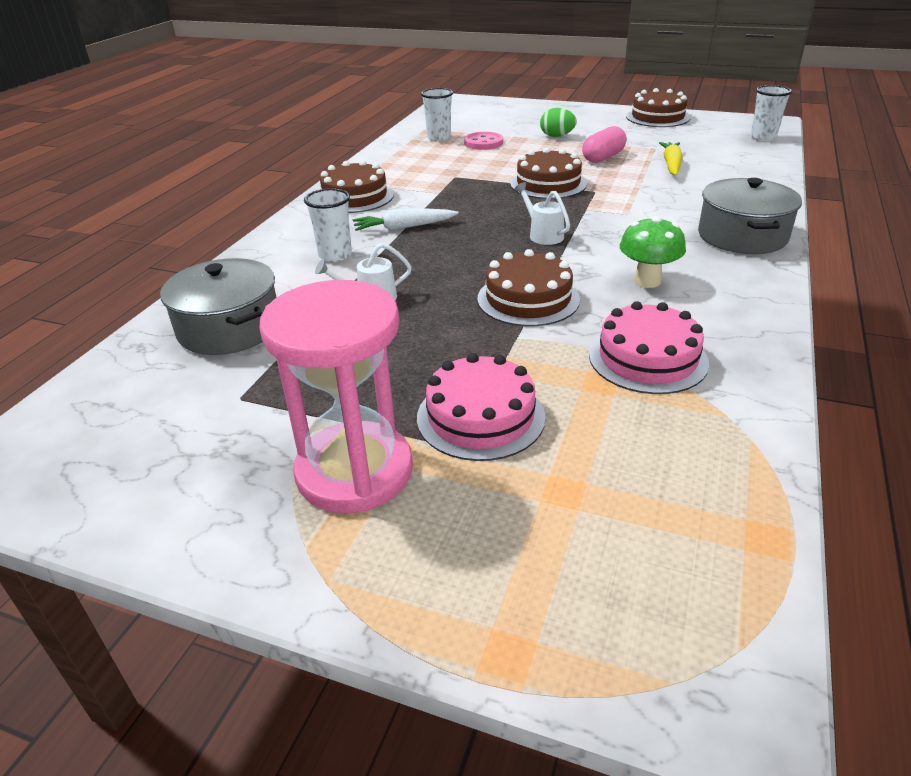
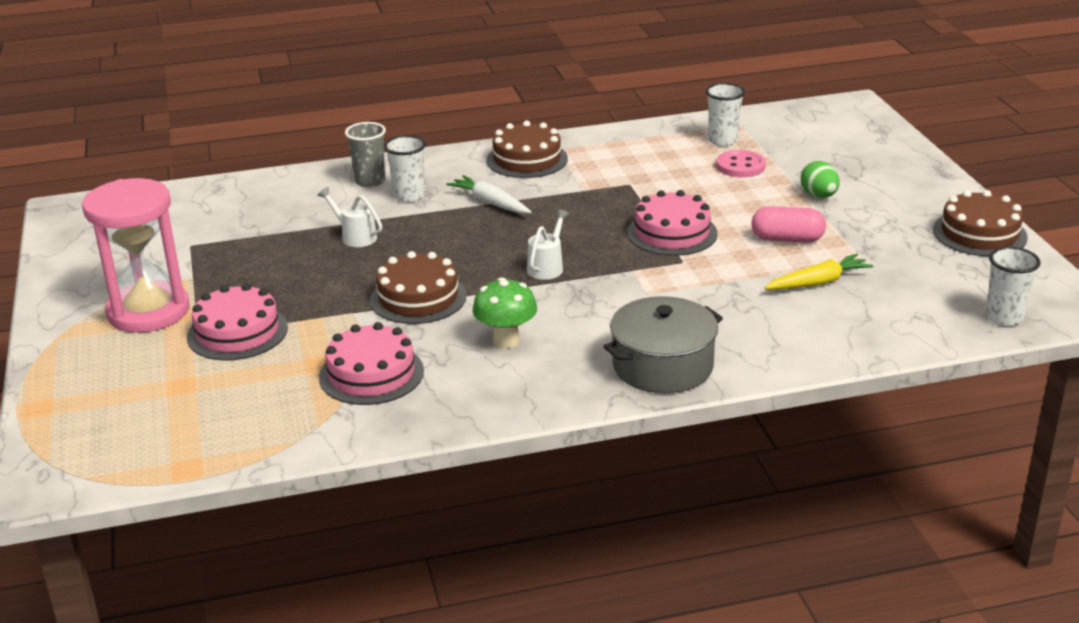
camera: 55 degrees right, 5 degrees down
(229, 328) = (266, 205): grey pot -> none
(276, 264) = (370, 181): none -> grey cup
(548, 184) = (672, 233): brown cake -> pink cake

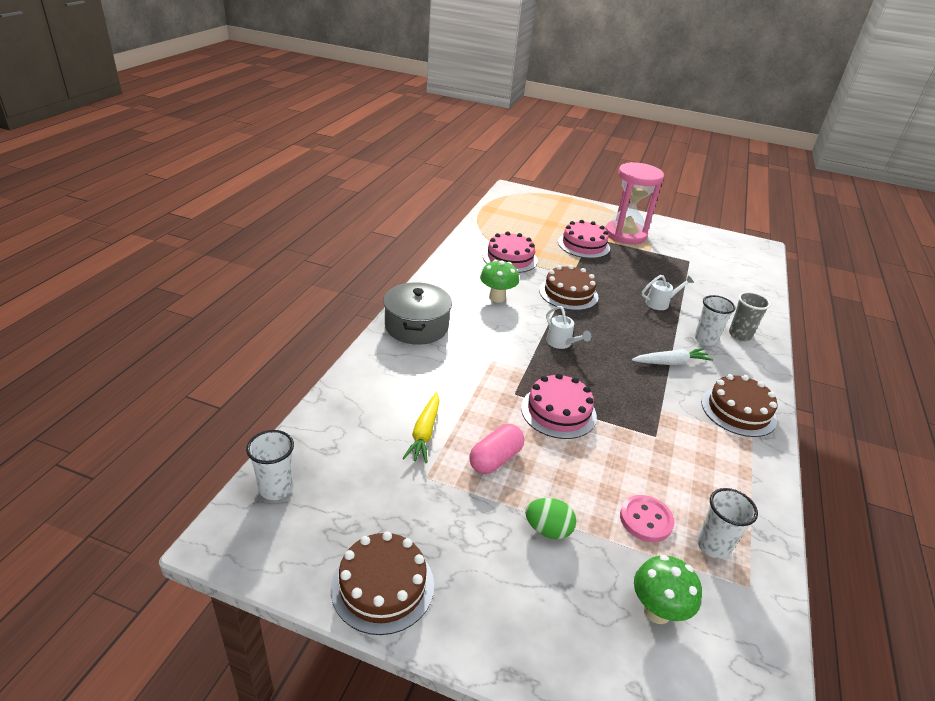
camera: 120 degrees right, 5 degrees up
(815, 146) = (657, 611): none -> green mushroom

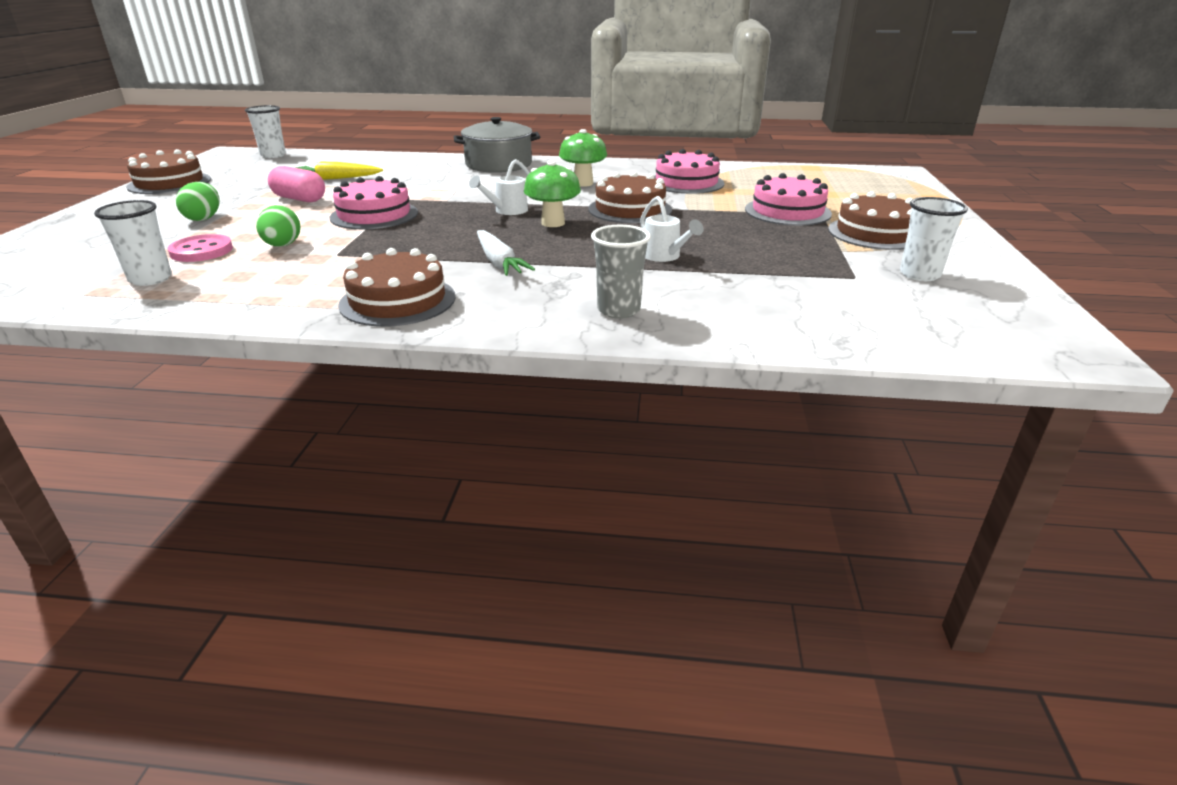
camera: 80 degrees right, 5 degrees down
(625, 234) = (875, 233): pink hourglass -> brown cake
(634, 467) = (282, 246): none -> green egg
(657, 611) = (86, 255): green mushroom -> green mushroom (553, 223)
(705, 339) = (581, 284): white cup -> white cup (919, 275)

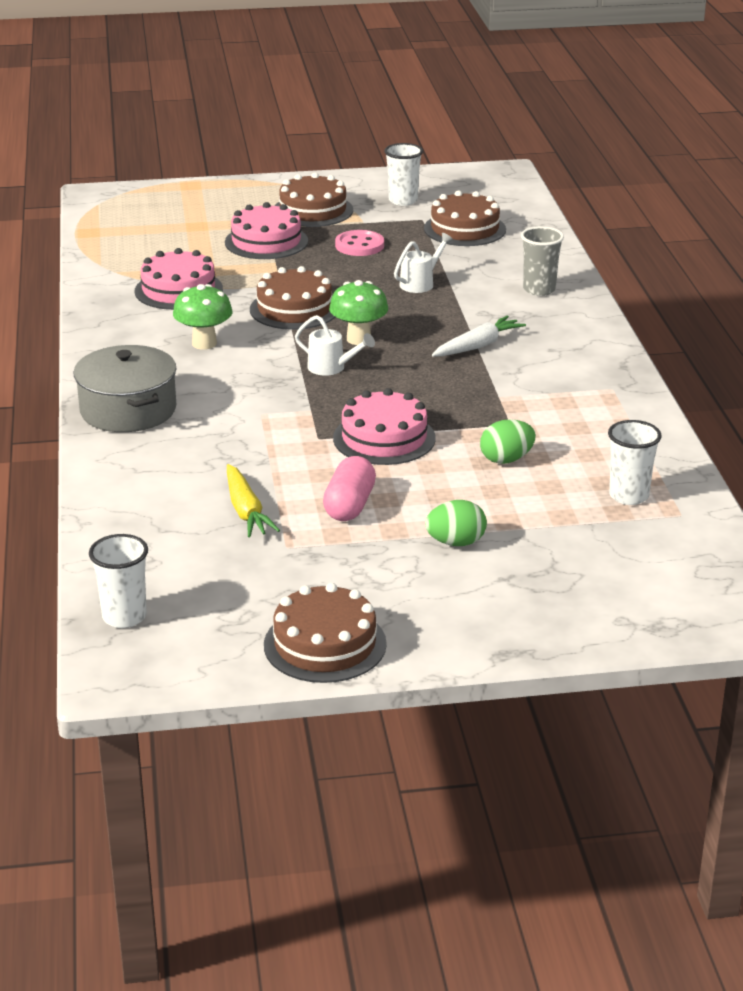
camera: 105 degrees left, 0 degrees up
(201, 251) = (549, 499): pink button -> pink button (359, 245)
(398, 300) = (584, 369): brown cake -> brown cake (465, 229)

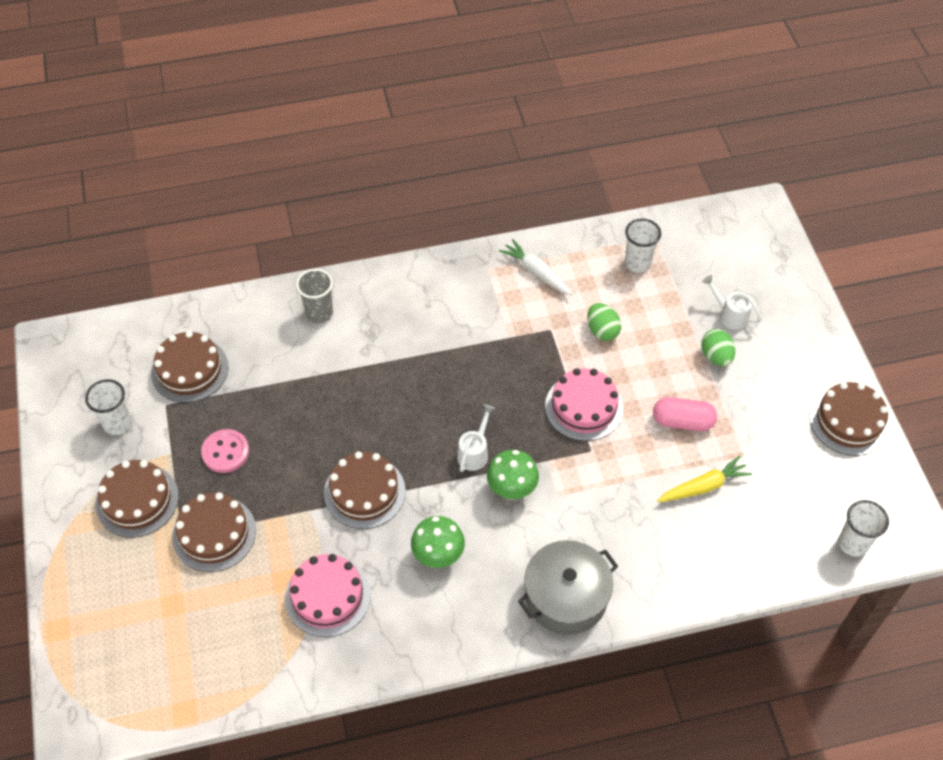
camera: 95 degrees left, 25 degrees up
(266, 241) = (214, 533): pink cake -> brown cake
(358, 339) = (420, 437): green mushroom -> green mushroom (511, 490)
(420, 283) = (308, 398): white watering can -> white watering can (730, 315)
(478, 346) = (426, 353): white carrot -> white carrot (536, 272)

